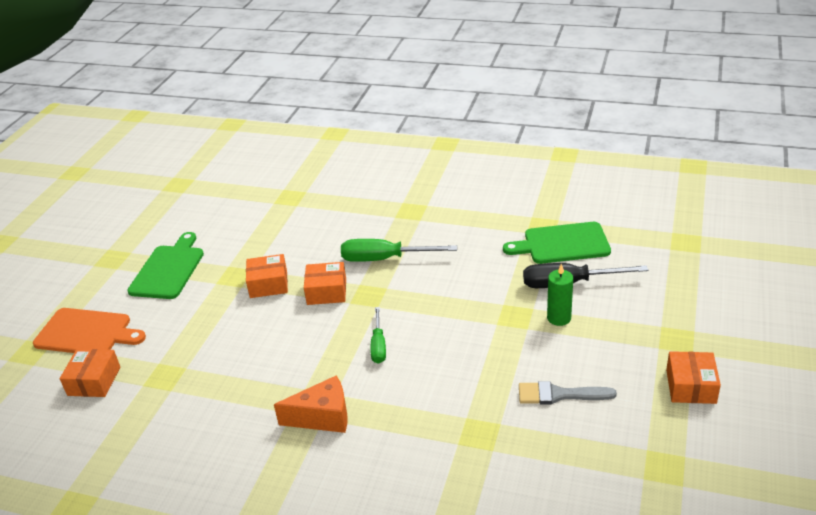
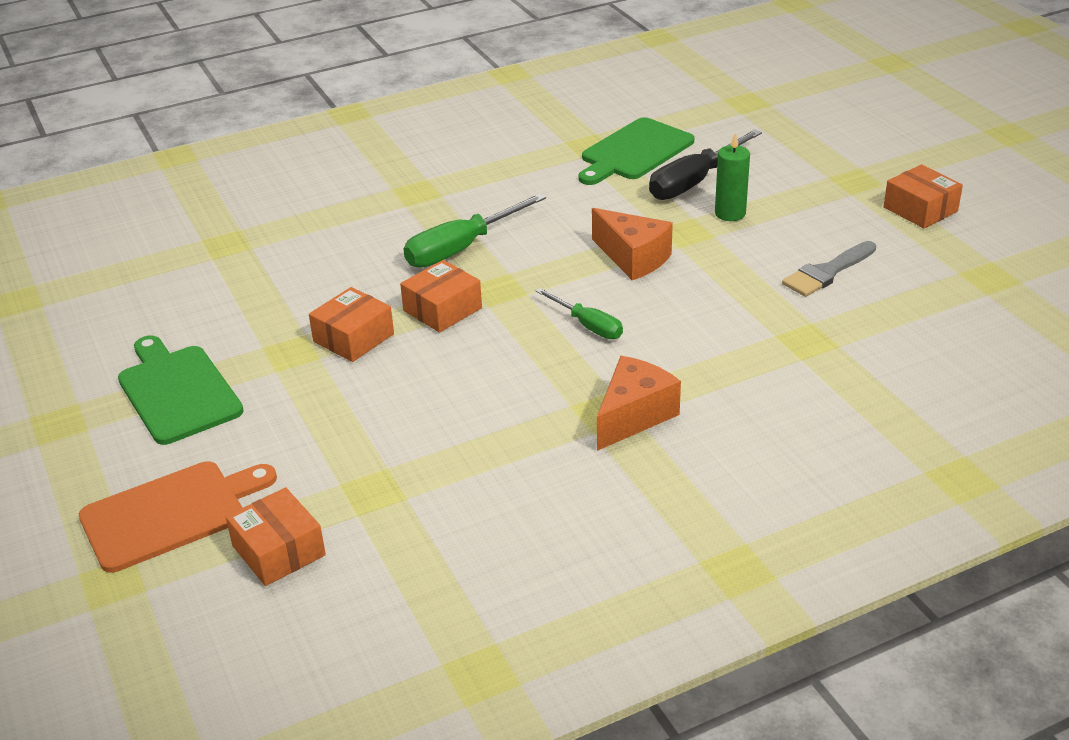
camera: 45 degrees left, 0 degrees up
(461, 316) = (633, 258): none -> orange cheese

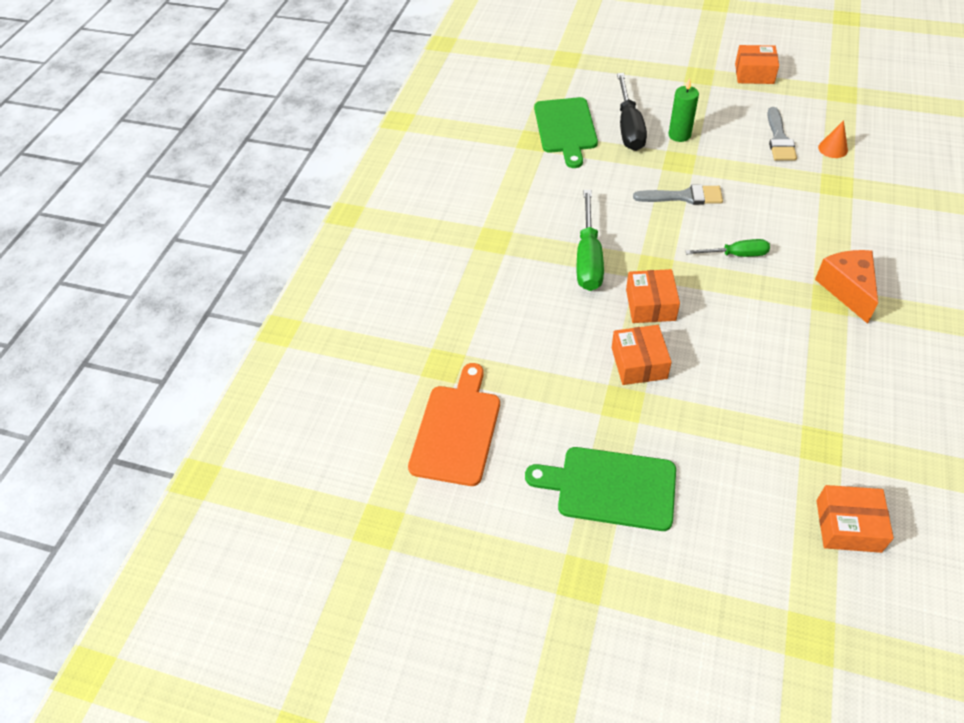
camera: 45 degrees left, 15 degrees up
(170, 514) = (758, 564): orange cutting board -> orange cutting board (457, 430)
(633, 258) = (684, 196): orange cheese -> grey brush
(869, 312) = (833, 149): none -> orange cone

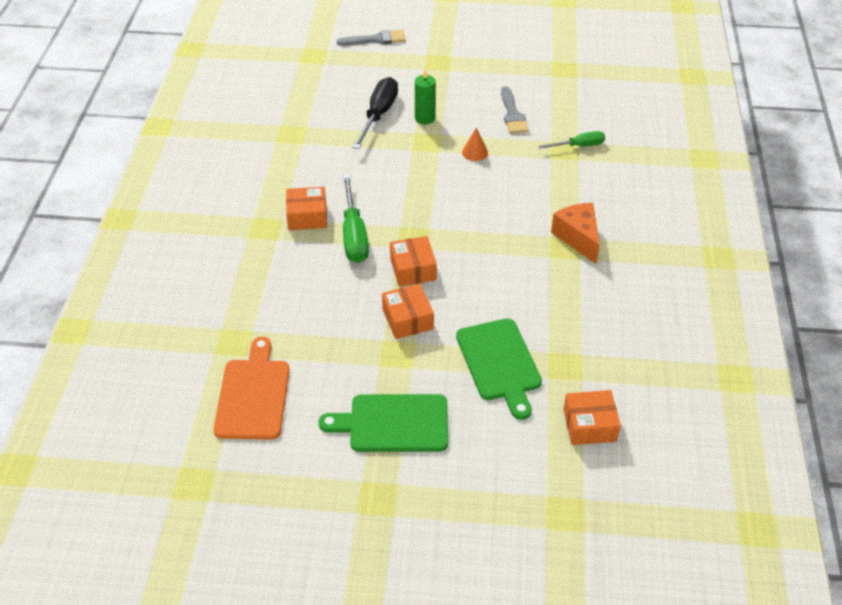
camera: 15 degrees left, 5 degrees down
(565, 128) = (320, 121): green cutting board -> green cutting board (499, 363)
(629, 127) = (378, 115): black screwdriver -> black screwdriver turned 150 degrees counterclockwise
(684, 196) = (433, 173): grey brush -> grey brush (376, 39)
(736, 255) = (483, 218): green screwdriver -> green screwdriver (579, 146)
(754, 73) = (486, 57): orange box -> orange box (307, 216)
(833, 149) = (559, 119): orange cone -> orange cone (475, 152)

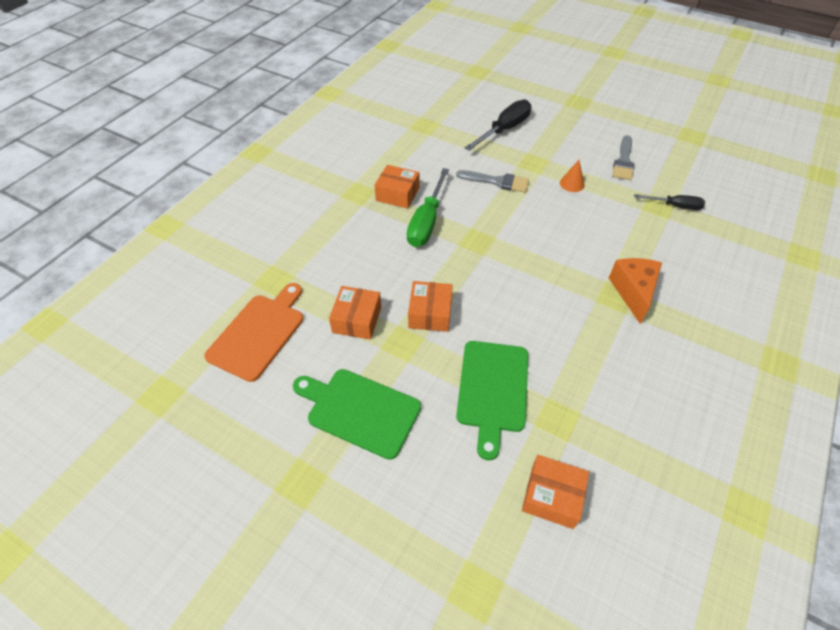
camera: 25 degrees right, 5 degrees up
(376, 39) = (535, 72): grey brush -> grey brush (497, 182)
(413, 269) = (460, 269): orange box -> orange box (357, 319)
(425, 118) = (542, 143): green candle -> none
(579, 146) = (675, 206): green screwdriver -> black screwdriver

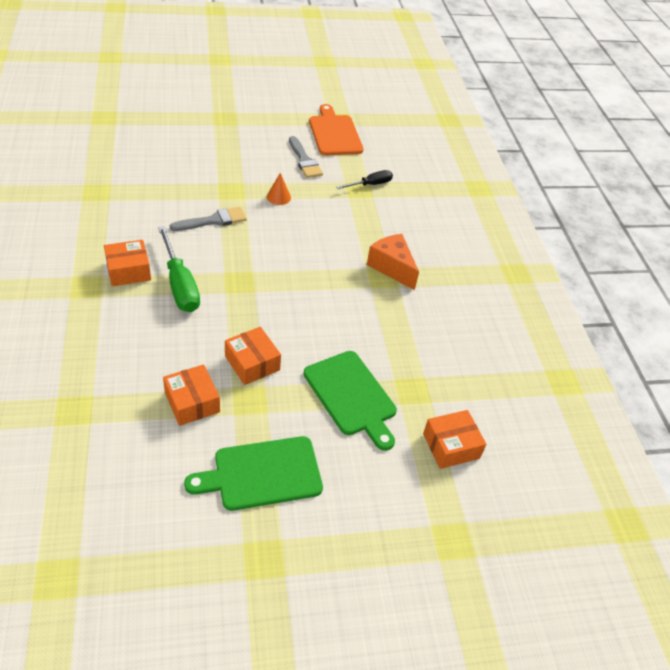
camera: 45 degrees left, 5 degrees down
(259, 333) = (107, 465): orange cutting board -> orange cutting board (334, 133)
(504, 130) = (179, 168): black screwdriver -> none

